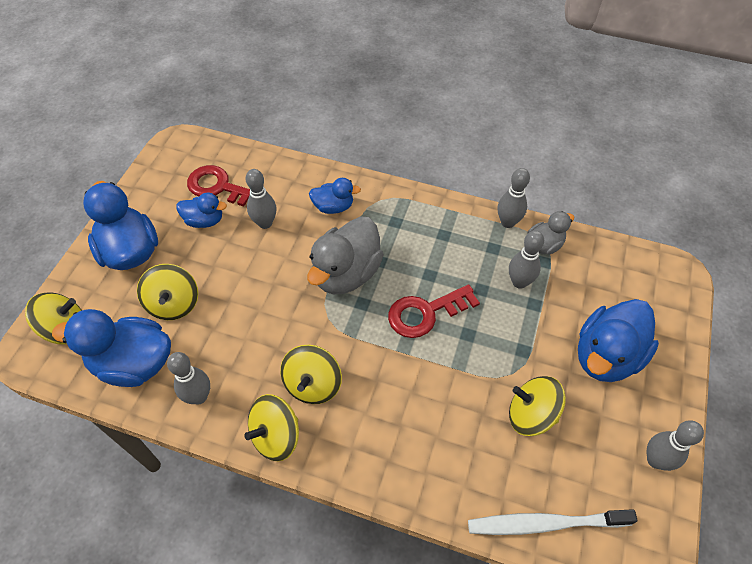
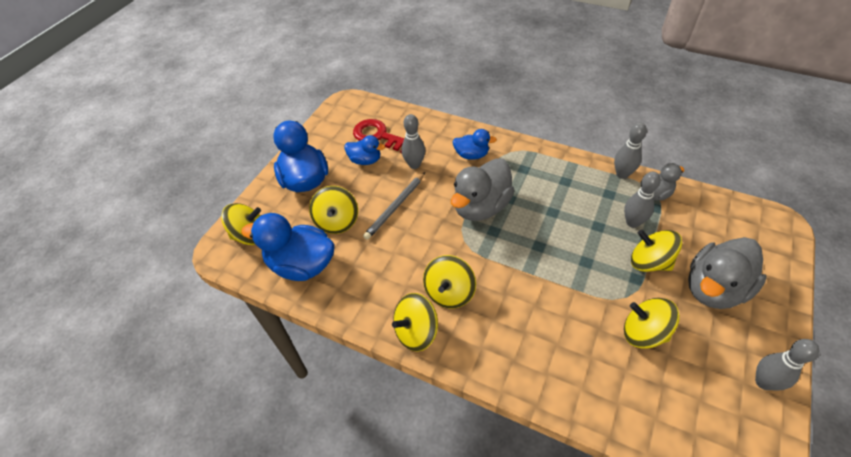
camera: 10 degrees right, 5 degrees down
(199, 396) = (353, 295): grey bowling pin -> none
(244, 280) = (395, 207): none -> grey pencil
(426, 313) = (549, 242): red key -> none
(537, 329) = (649, 262): none -> yellow spinning top
(544, 523) = (657, 428): white toothbrush -> none
(606, 356) = (714, 288): blue duck -> grey duck

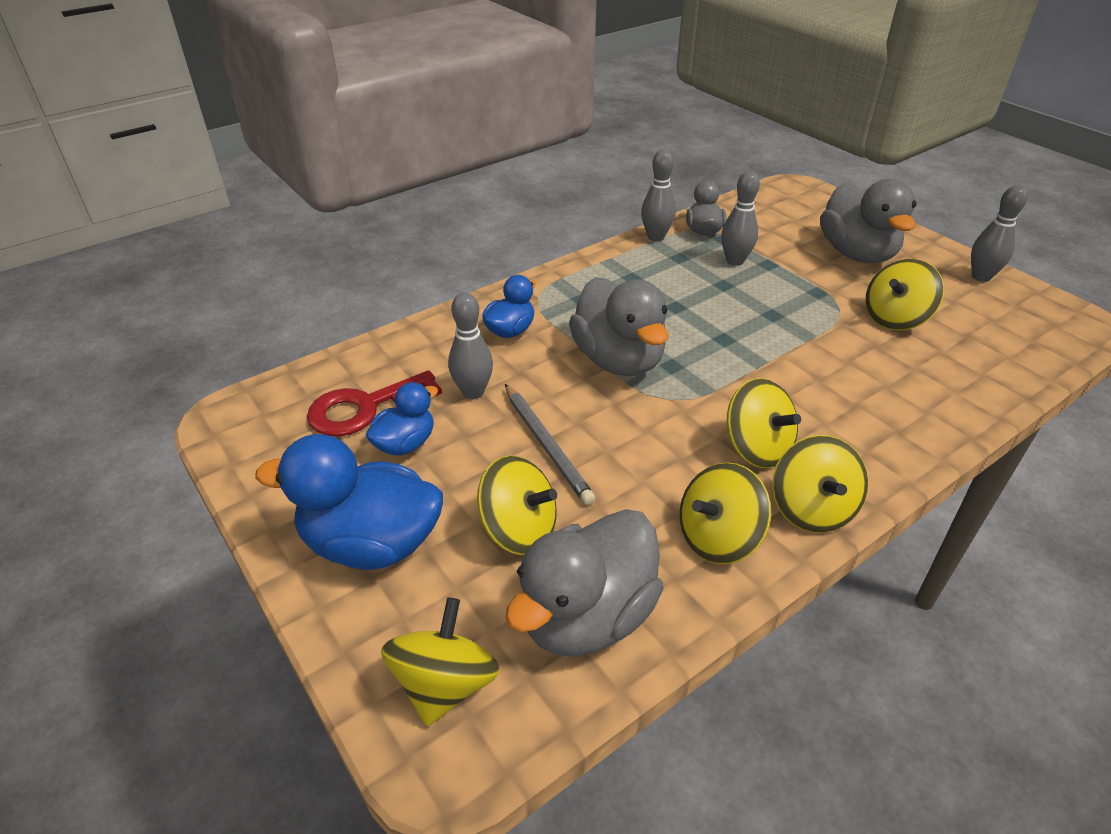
camera: 65 degrees left, 10 degrees down
(301, 265) = (587, 616): blue duck -> grey duck
(649, 262) = (799, 275): yellow spinning top -> yellow spinning top (718, 538)

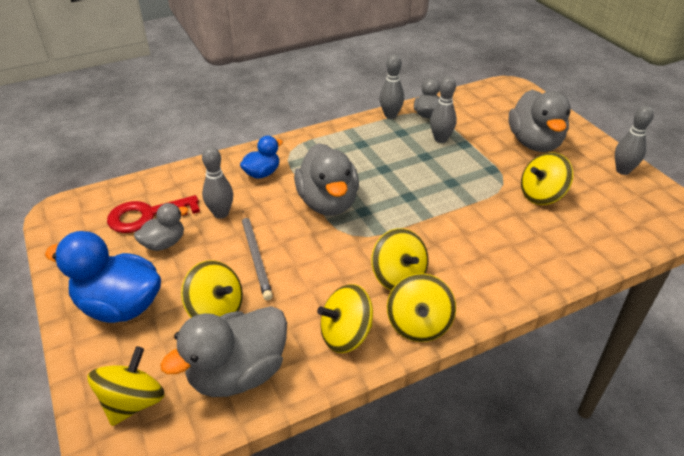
camera: 10 degrees right, 0 degrees up
(405, 444) = (164, 243): blue duck -> grey duck

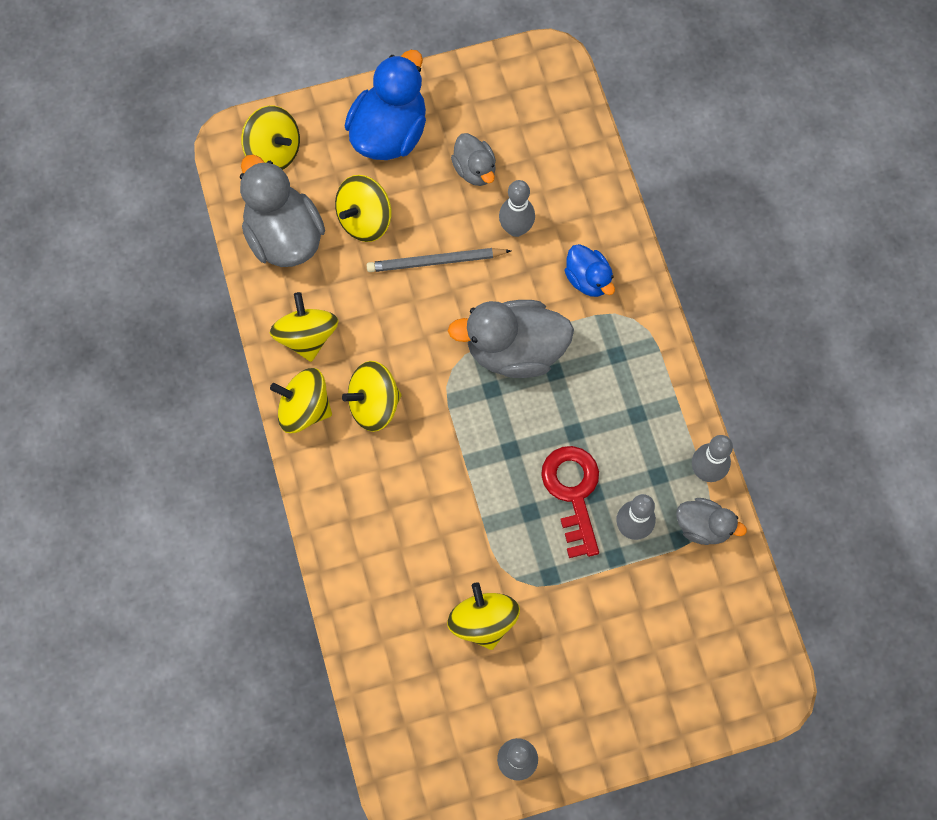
camera: 100 degrees right, 30 degrees up
(147, 216) = (526, 150): red key -> red key (573, 493)
(534, 143) = (602, 661): grey duck -> none

